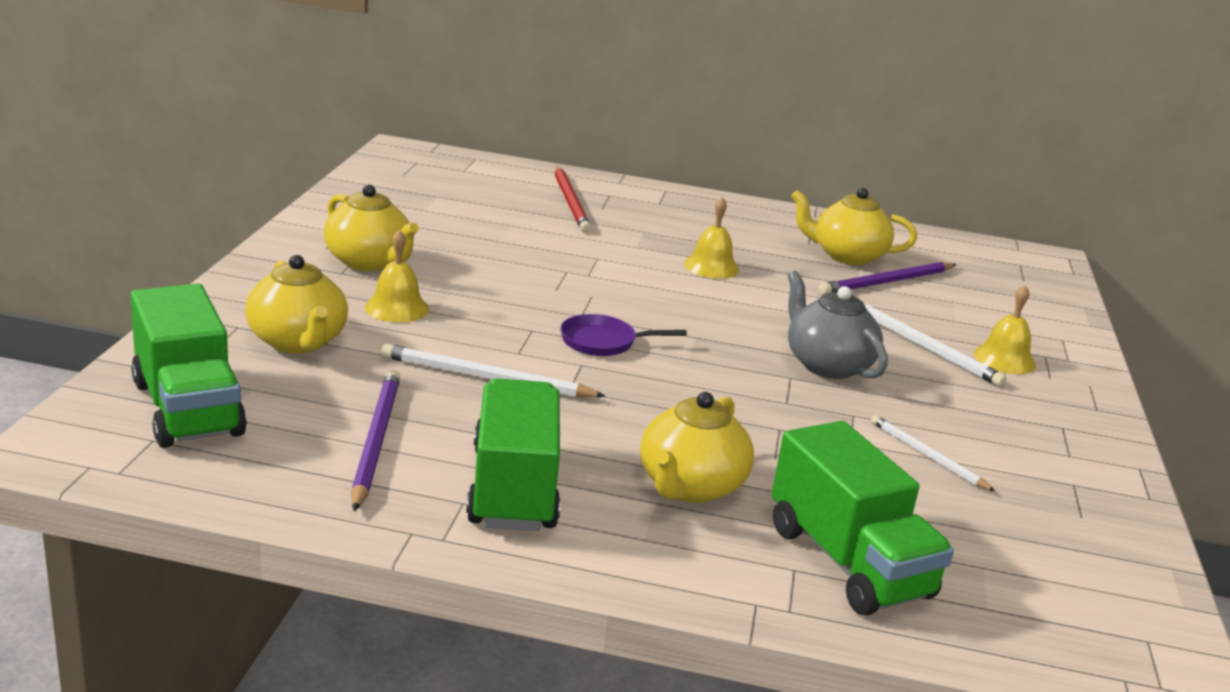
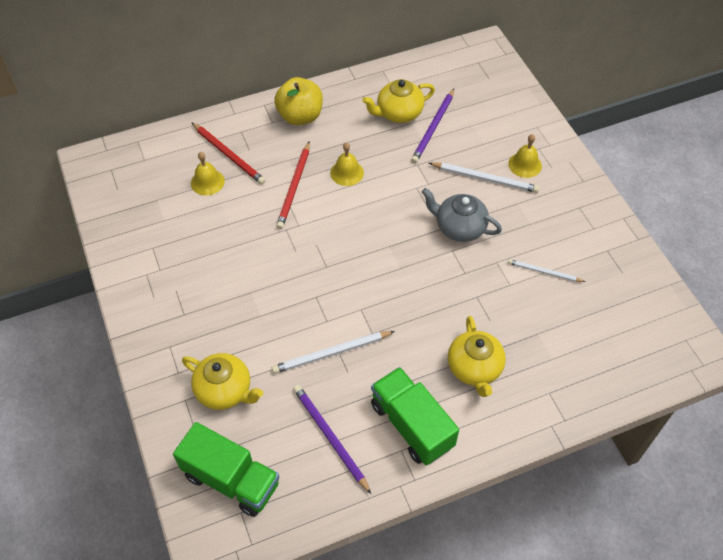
camera: 30 degrees left, 30 degrees up
(369, 262) = (187, 294): yellow teapot -> none
(396, 308) = (240, 326): yellow bell -> yellow bell (207, 182)
(603, 342) = (354, 283): purple pan -> none
(623, 250) = (294, 187): none -> red pencil
(703, 212) = (300, 116): none -> yellow apple
(848, 562) = (564, 373): green truck -> none

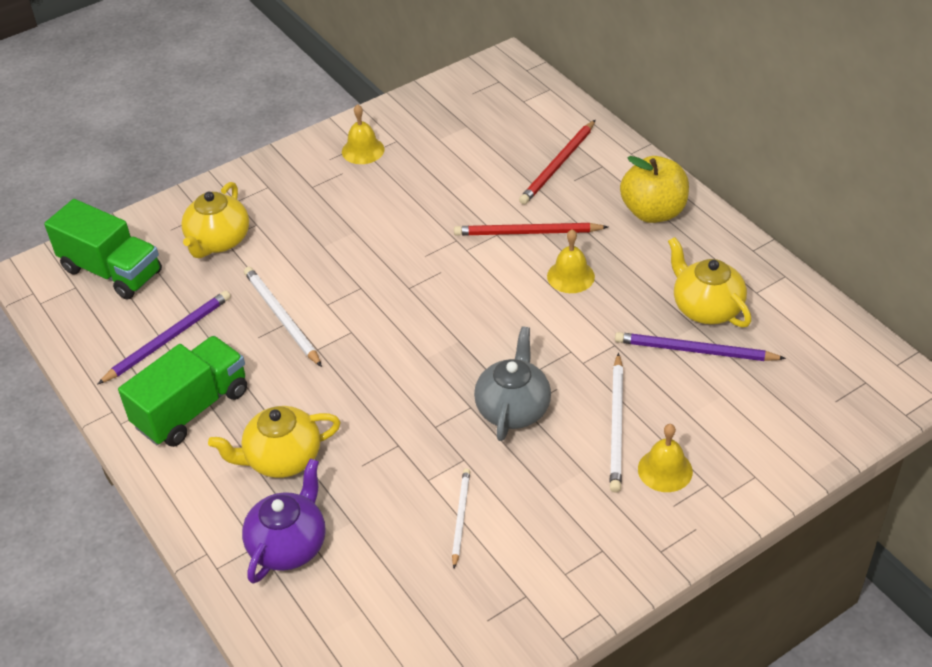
camera: 80 degrees right, 10 degrees down
(207, 182) = (508, 158): yellow bell -> yellow bell (363, 150)
(231, 479) = (112, 271): green truck -> green truck turned 75 degrees counterclockwise
(551, 373) = (289, 545): none -> purple teapot

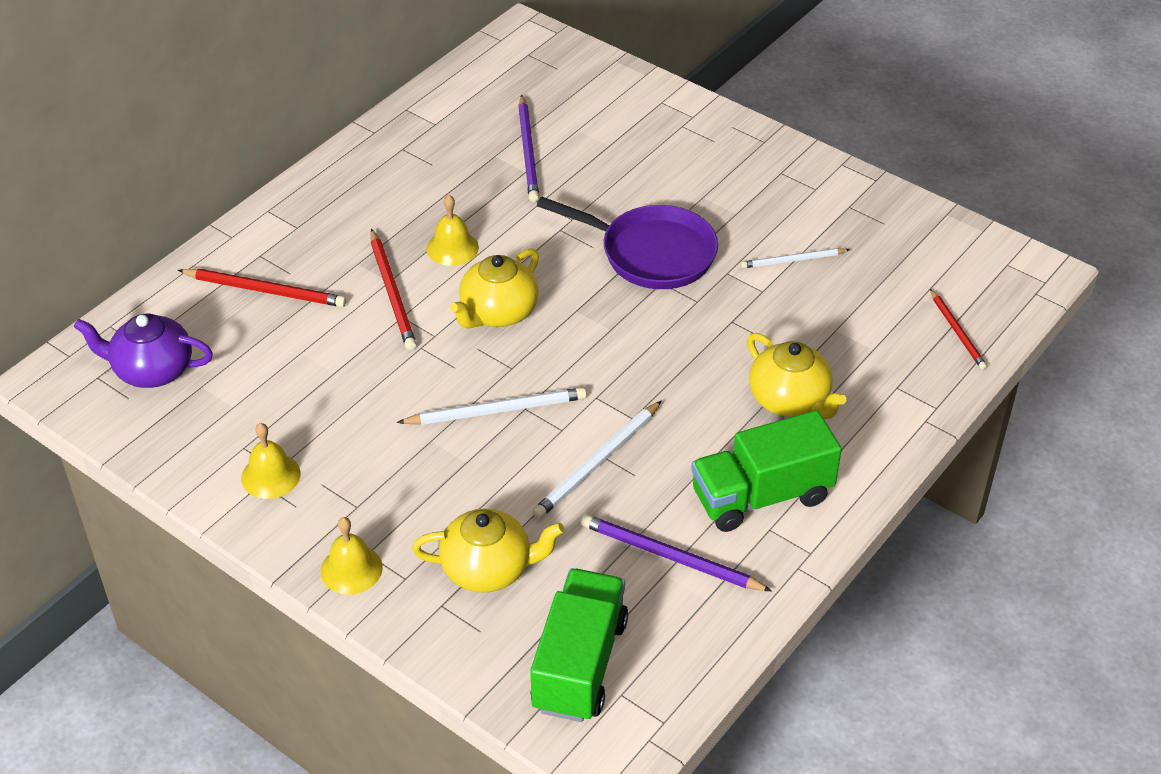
camera: 110 degrees left, 0 degrees up
(192, 408) = (761, 496): green truck -> green truck turned 45 degrees counterclockwise
(289, 545) = (884, 364): purple teapot -> purple teapot (152, 370)
(301, 625) = (957, 332): none -> red pencil
(513, 408) = (651, 253): grey teapot -> purple pan
(616, 425) = (641, 185): white pencil -> white pencil (497, 410)
(653, 212) = (332, 205): yellow apple -> none
(665, 470) = (679, 150): yellow bell -> yellow bell (351, 569)
(706, 308) = (468, 152): yellow teapot -> yellow teapot (498, 313)

